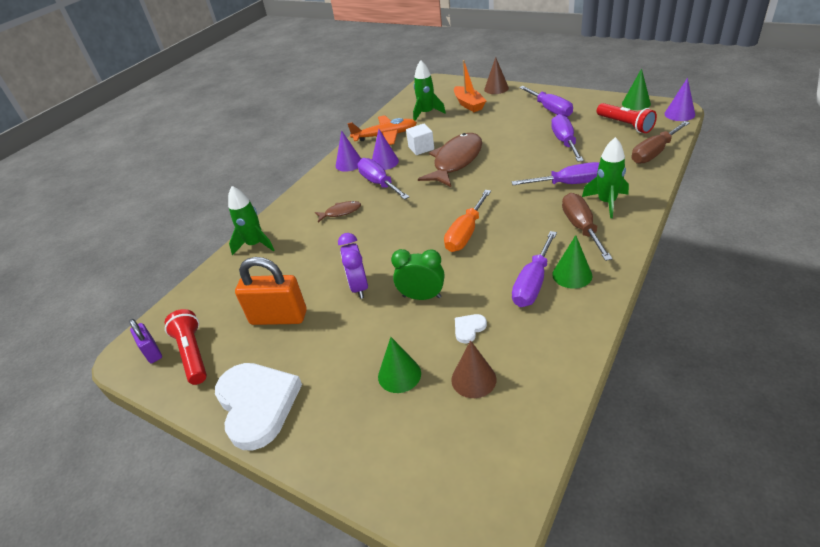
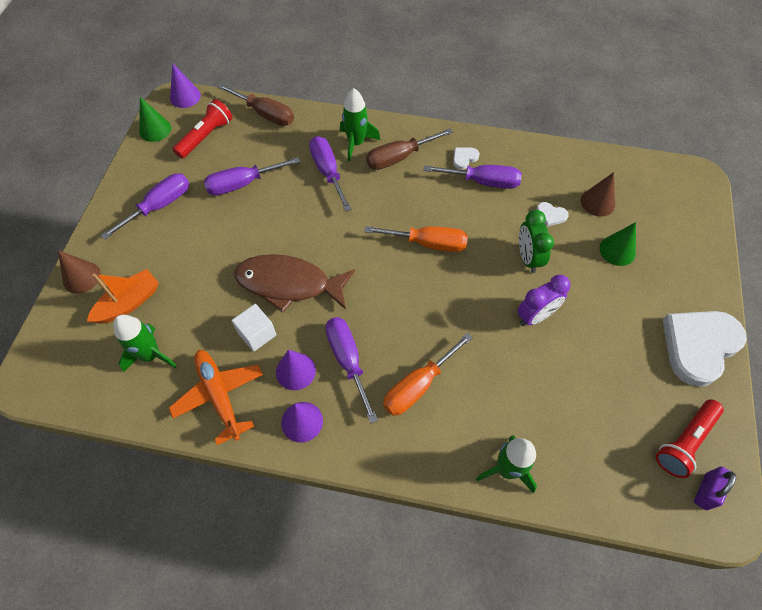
camera: 115 degrees left, 20 degrees up
(279, 317) = (604, 377): orange padlock -> none
(340, 212) = (418, 385): brown fish -> orange screwdriver
(379, 183) = (348, 361): purple screwdriver -> purple screwdriver turned 120 degrees clockwise
(572, 275) = (464, 158): green cone -> white heart

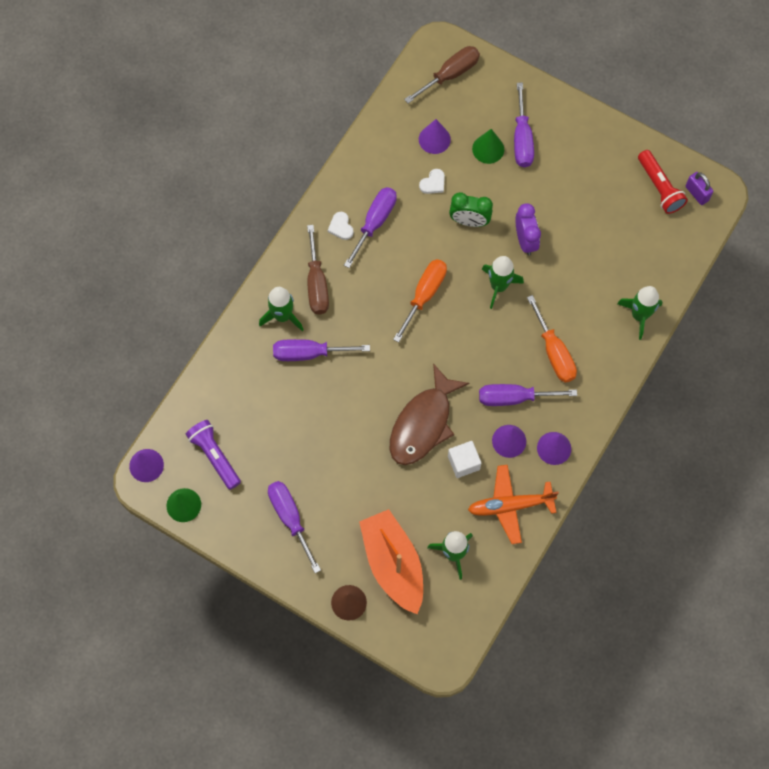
camera: 70 degrees left, 10 degrees up
(129, 303) = (393, 564): orange boat -> orange boat, size x1.55
(206, 136) = (215, 456): red flashlight -> purple flashlight
(242, 184) = (292, 435): purple screwdriver -> purple screwdriver (522, 139)
(265, 114) = (207, 390): brown screwdriver -> brown screwdriver (450, 75)
(470, 307) = (499, 286): none -> green rocket
(597, 202) = (434, 139): brown cone -> purple cone
(699, 346) = (592, 136): white heart -> none

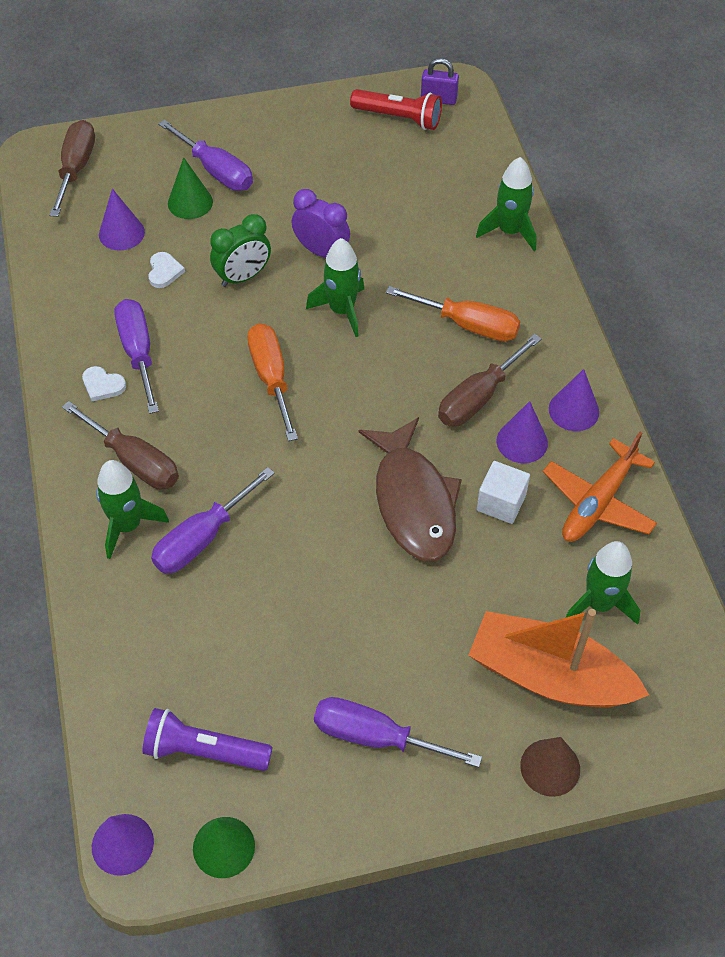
camera: 45 degrees left, 15 degrees down
(514, 397) = (478, 397): purple screwdriver -> brown screwdriver

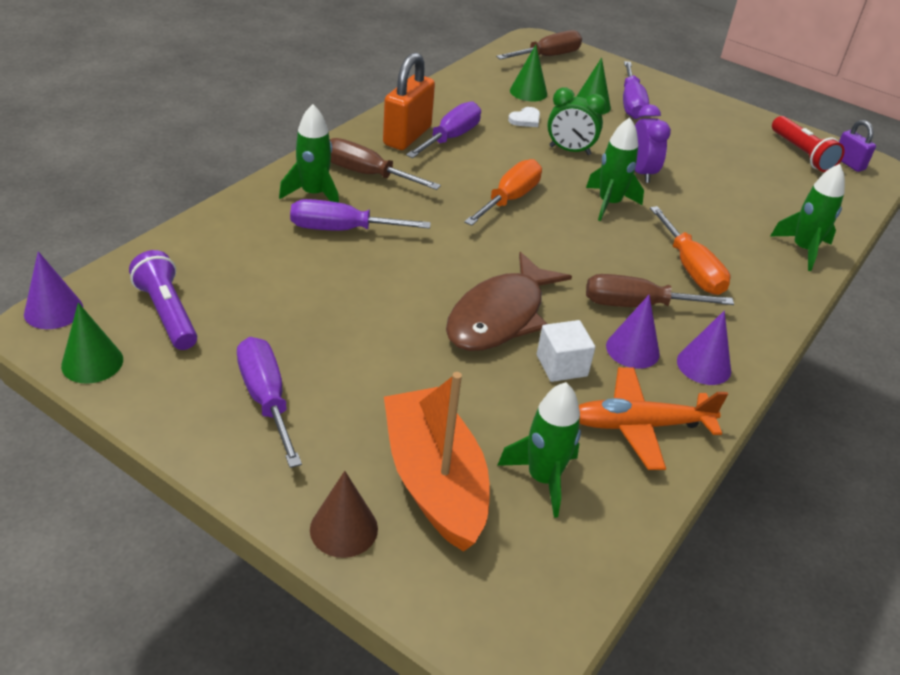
camera: 45 degrees right, 15 degrees down
(102, 385) = (407, 136): white heart -> orange padlock
(121, 233) = (528, 92): purple cone -> green cone
(134, 461) = (367, 174): brown screwdriver -> brown screwdriver turned 120 degrees clockwise

